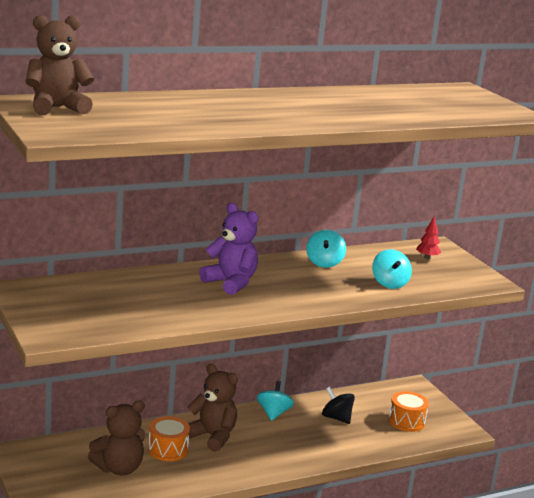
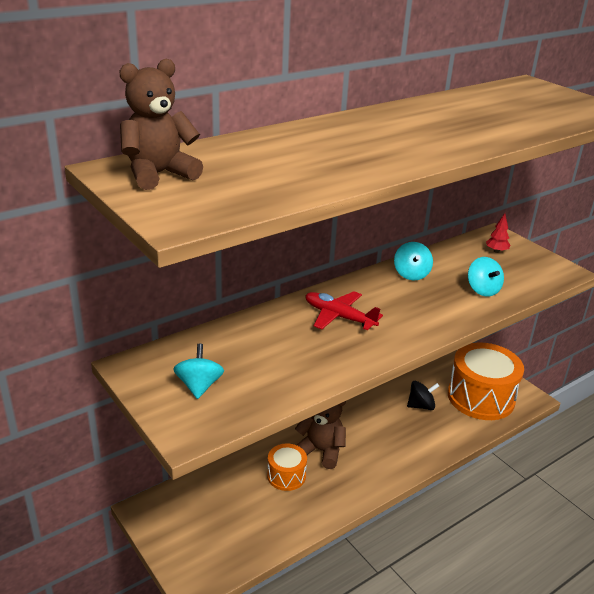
camera: 10 degrees left, 10 degrees up
(119, 468) = (248, 510): brown teddy bear -> none
(231, 283) = (339, 317): purple teddy bear -> red plane
(273, 413) = (364, 411): turquoise spinning top -> turquoise spinning top (199, 386)
(336, 418) = (421, 406): black spinning top -> black spinning top turned 135 degrees clockwise
(406, 421) = (481, 397): orange drum -> orange drum, size x1.99

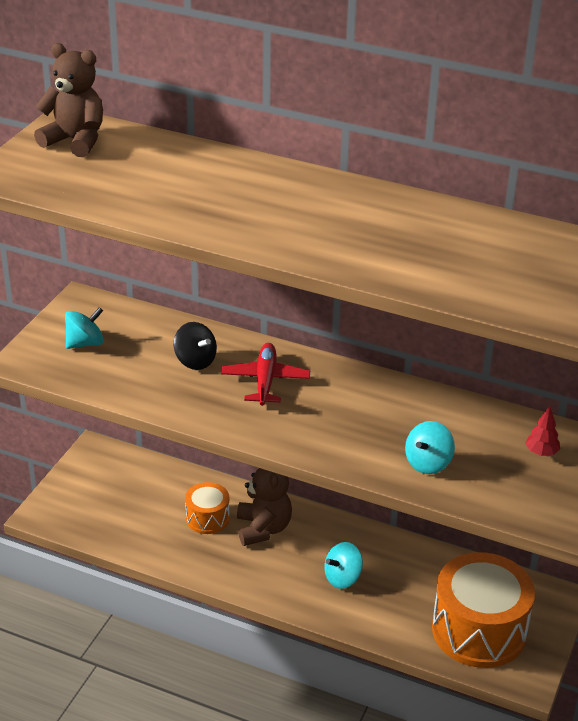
camera: 60 degrees right, 5 degrees up
(411, 274) = (405, 402): turquoise spinning top -> turquoise spinning top (342, 578)
(421, 406) = (410, 581): black spinning top -> black spinning top (195, 361)

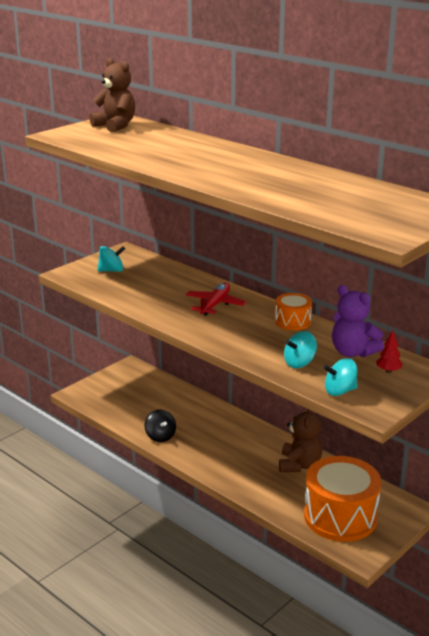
camera: 20 degrees right, 10 degrees down
(195, 361) = (175, 288): black spinning top -> black spinning top (160, 436)
(207, 518) = (182, 415): orange drum -> orange drum (293, 321)
(263, 529) = (216, 427): brown teddy bear -> brown teddy bear (299, 465)
(342, 578) = (256, 466): turquoise spinning top -> turquoise spinning top (340, 391)
(483, 430) = (353, 352): none -> purple teddy bear

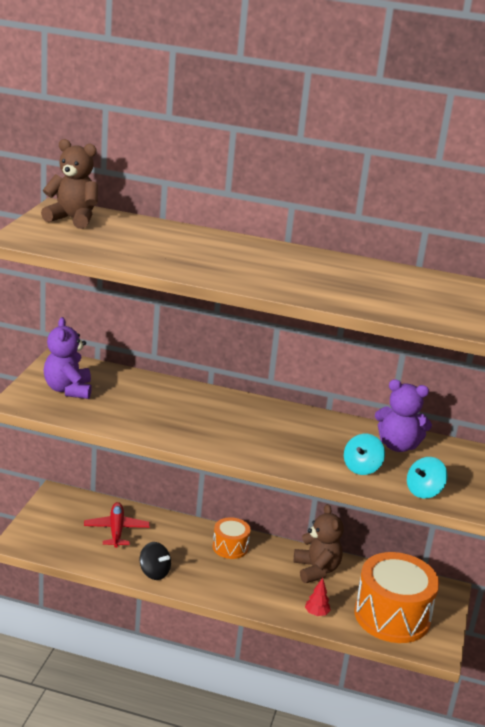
camera: 30 degrees left, 0 degrees up
(111, 270) = (68, 390): turquoise spinning top -> purple teddy bear
(215, 304) = (220, 414): red plane -> red plane (116, 530)
(293, 321) = (313, 421): orange drum -> orange drum (230, 547)
(388, 371) = (445, 460): red tree -> red tree (316, 613)

